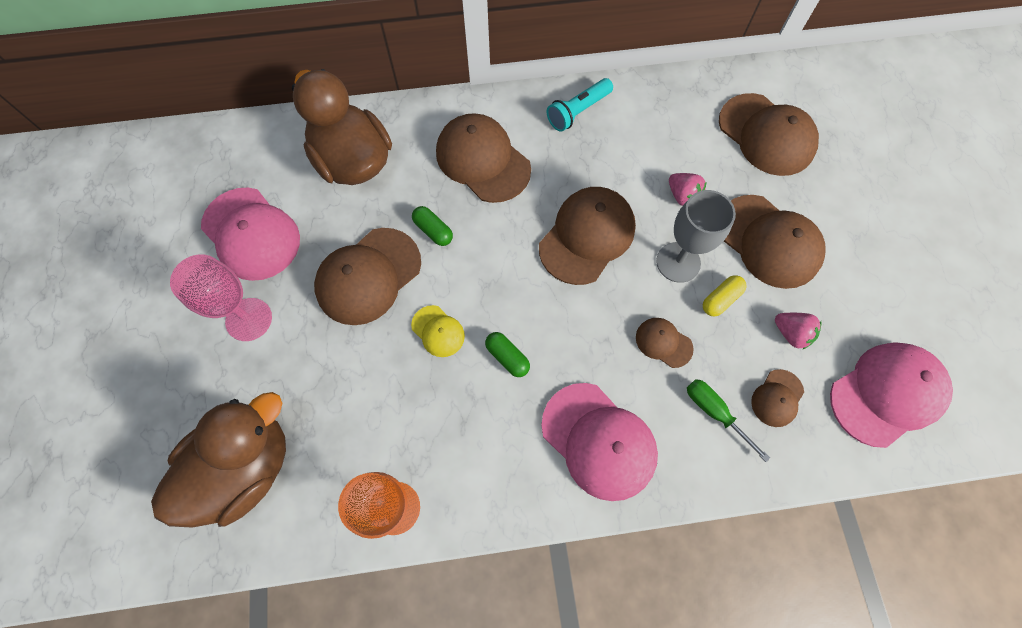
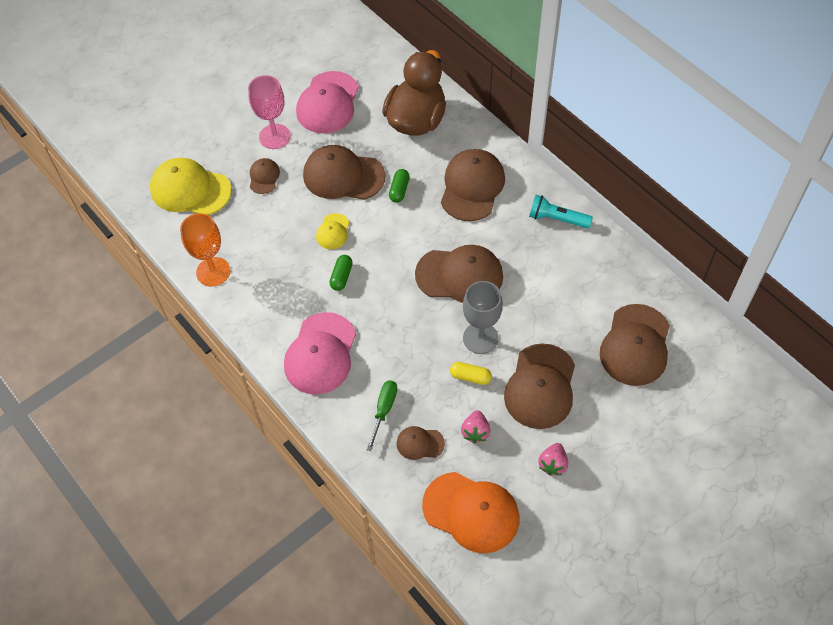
camera: 60 degrees right, 10 degrees down
(245, 468) = (190, 190): brown duck -> yellow cap
(663, 342) = (413, 358): brown cap -> brown cap (264, 177)
(682, 196) = (537, 316): pink strawberry -> pink strawberry (553, 464)
(887, 394) = (471, 512): pink cap -> orange cap

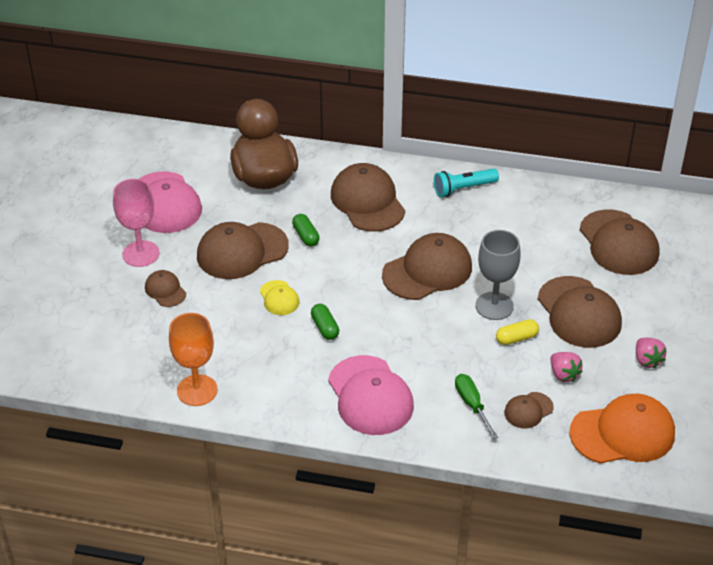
camera: 40 degrees left, 15 degrees down
(190, 190) = (100, 338): yellow cap -> none

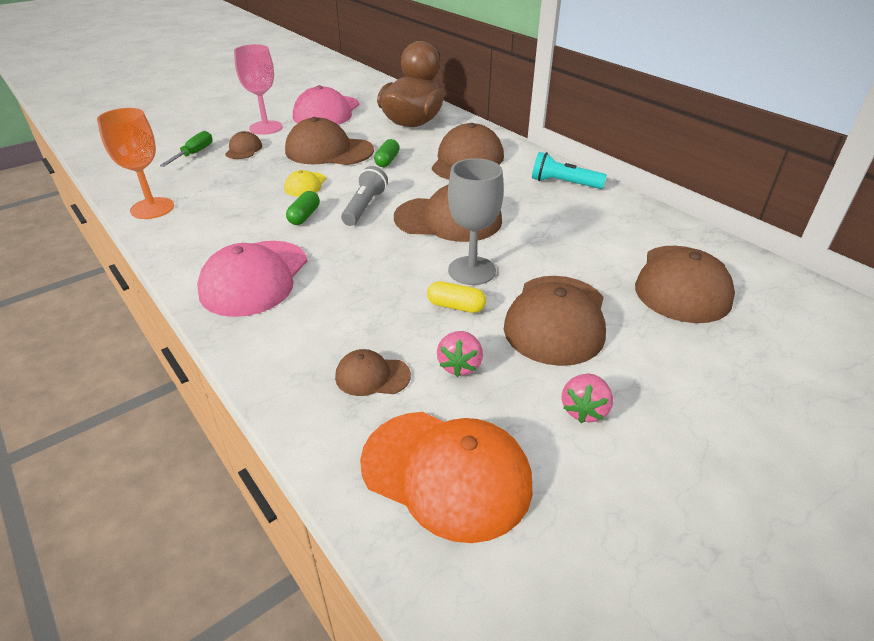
camera: 40 degrees right, 5 degrees down
(355, 293) = (365, 207): none -> grey flashlight
(472, 405) = (326, 336): green screwdriver -> green screwdriver (194, 154)

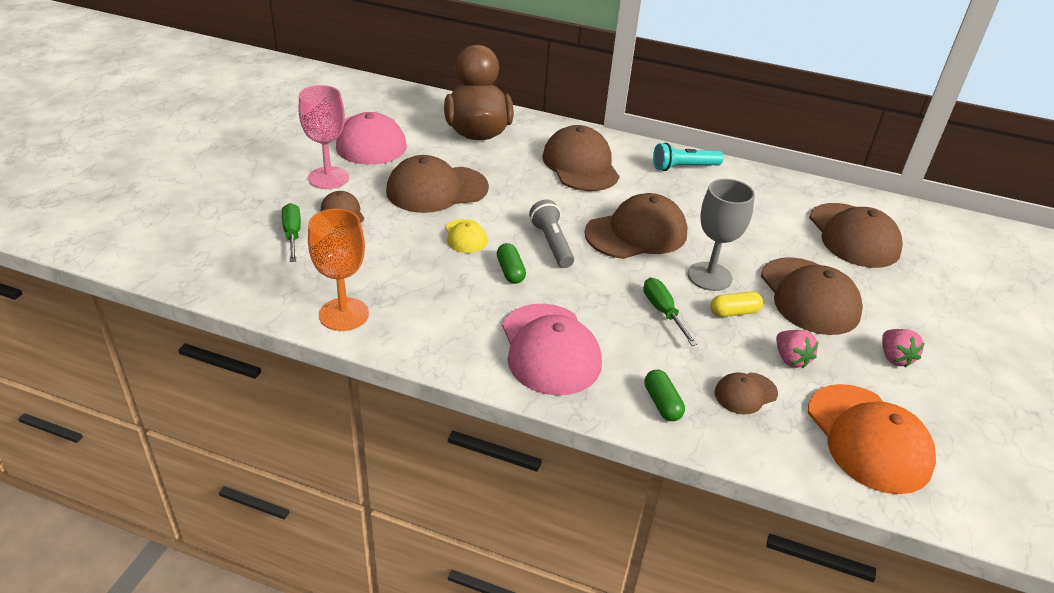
camera: 35 degrees left, 0 degrees up
(387, 161) = (508, 185): green capsule -> green capsule (662, 403)
(388, 283) = (663, 312): none -> green screwdriver
(446, 473) = (868, 438): orange cap -> orange cap turned 75 degrees clockwise

